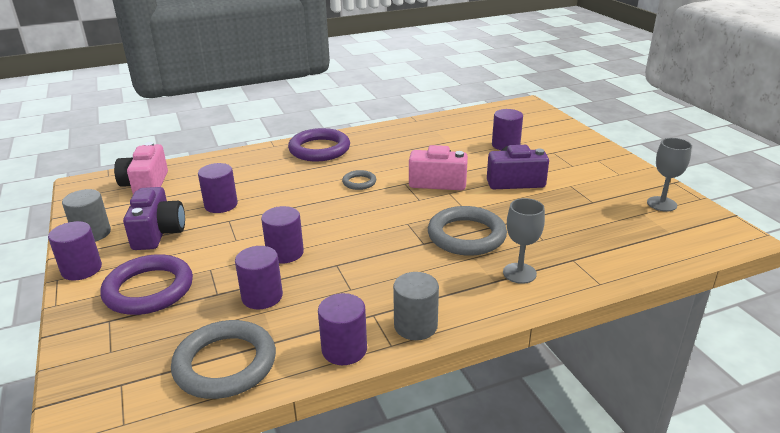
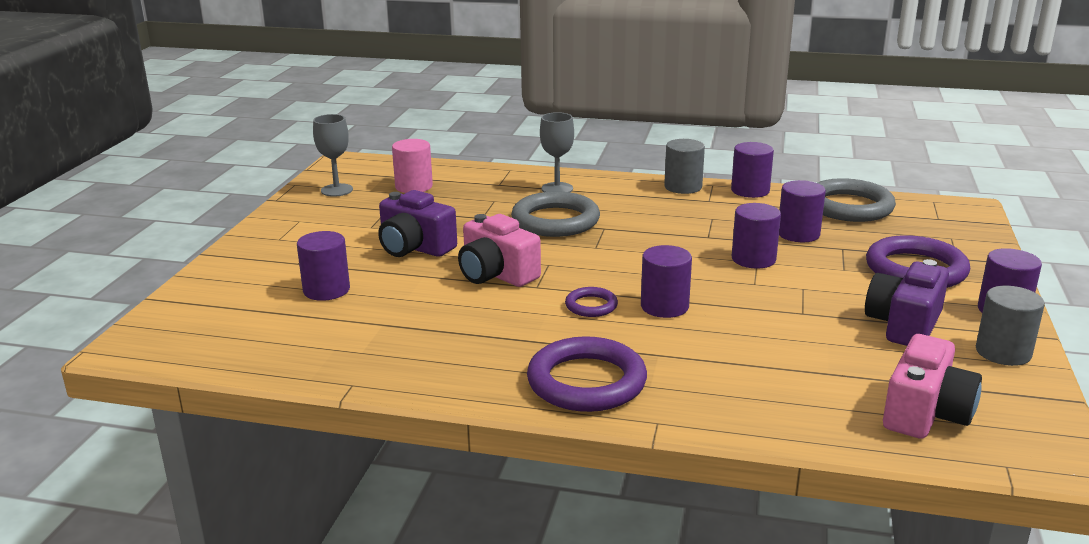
camera: 145 degrees left, 5 degrees down
(221, 205) = (805, 336): purple cylinder -> purple cylinder (664, 306)
(359, 182) = (591, 306): grey ring -> purple ring
(624, 229) = (414, 186): none -> pink cylinder

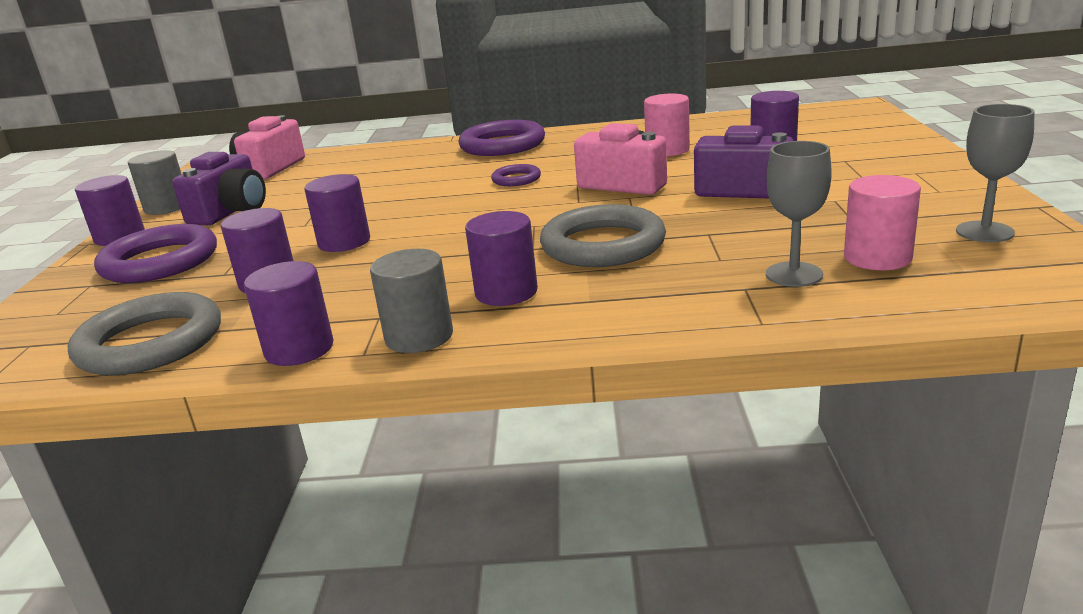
camera: 170 degrees right, 0 degrees up
(415, 315) = (667, 150): none -> pink cylinder
(557, 189) = (638, 295): grey goblet -> grey goblet (794, 274)
(664, 306) = (448, 189): purple cylinder -> purple cylinder (506, 292)

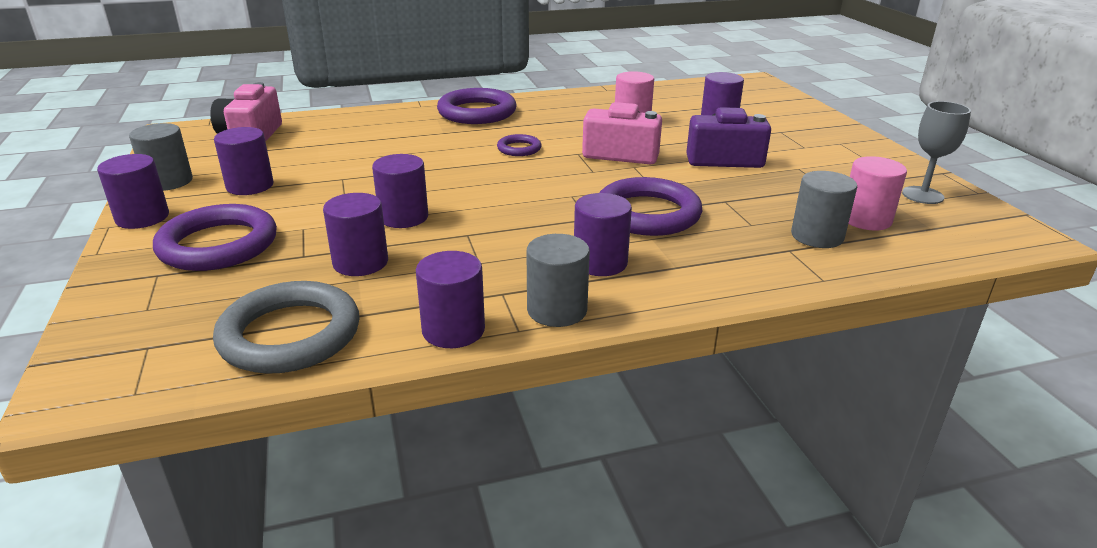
camera: 20 degrees left, 5 degrees up
(231, 212) = (250, 186): purple camera -> purple cylinder
(603, 245) = (647, 214): grey ring -> purple ring
(794, 274) = (817, 236): grey goblet -> grey cylinder

